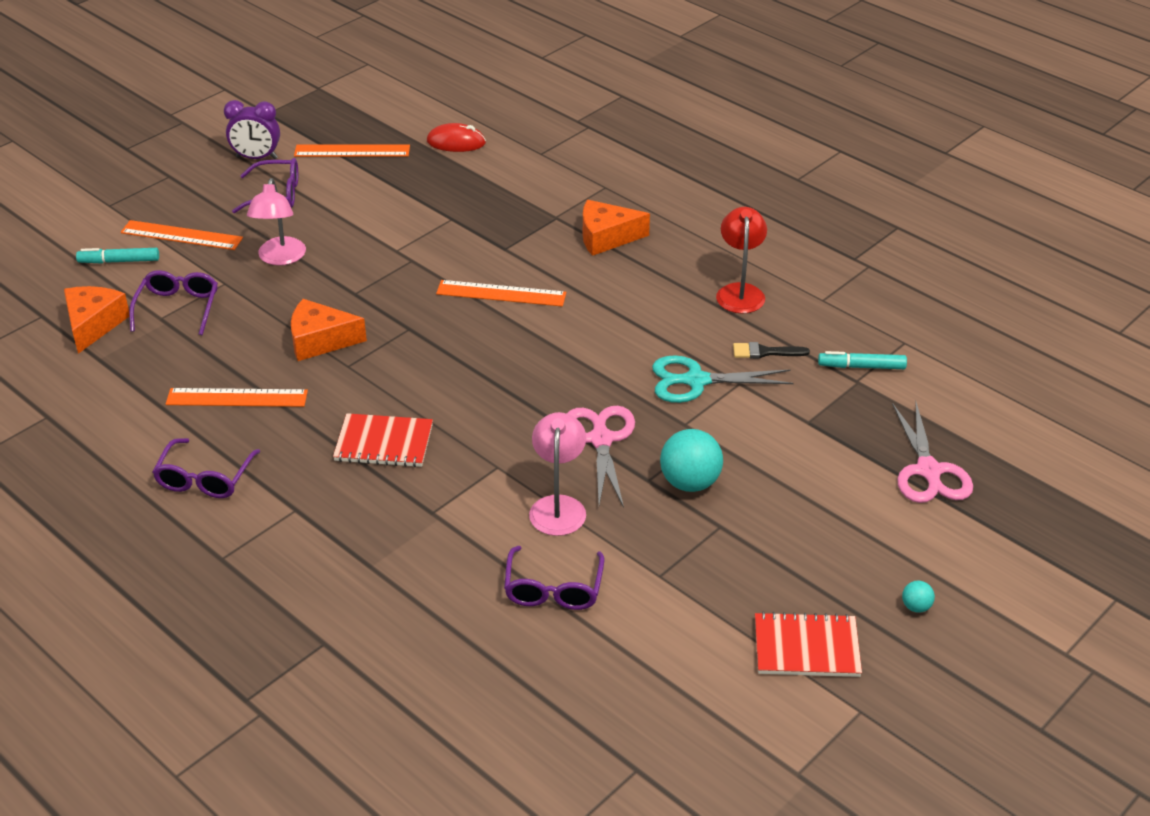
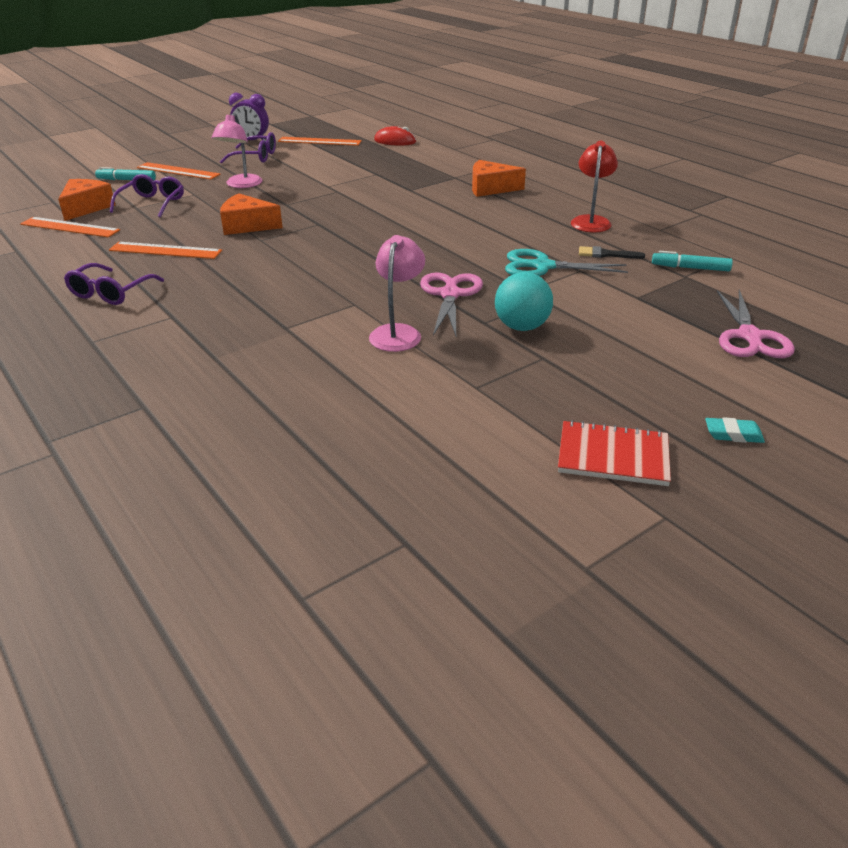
camera: 10 degrees right, 5 degrees down
(384, 443) = (266, 283): red notebook -> none
(501, 293) = (398, 211): orange ruler -> orange ruler (69, 227)
(553, 588) = (372, 387): purple glasses -> none
(916, 607) = (733, 434): turquoise ball -> turquoise eraser

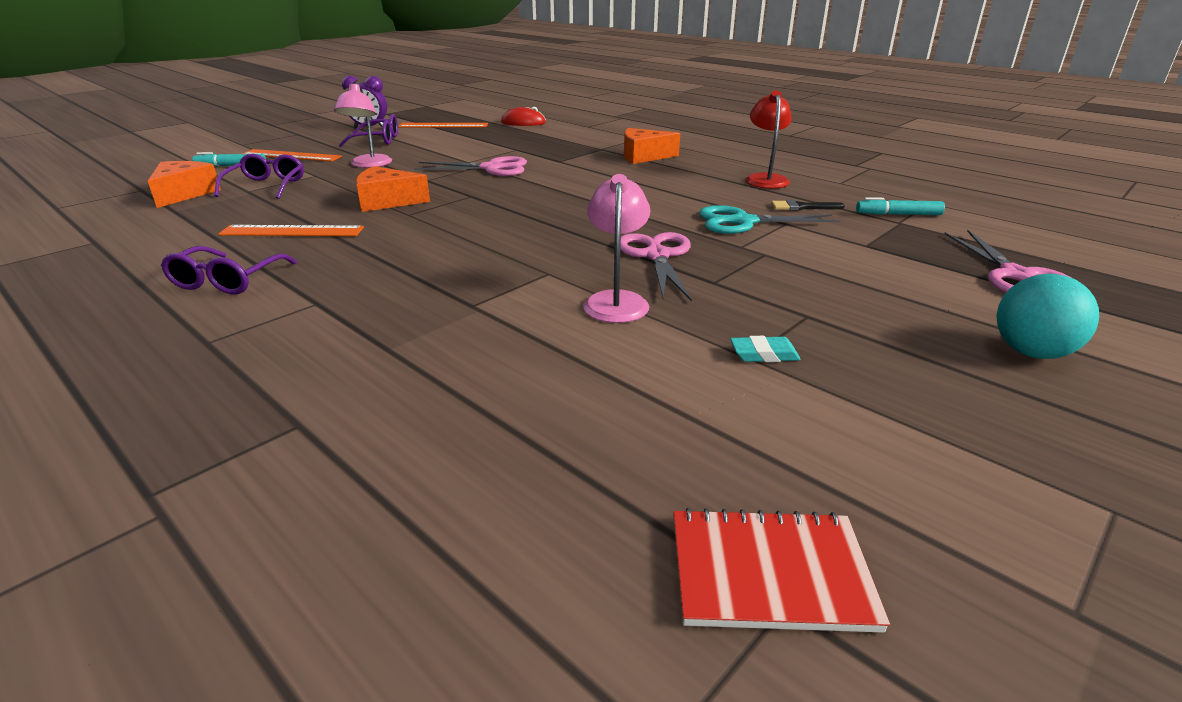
camera: 10 degrees left, 5 degrees down
(69, 227) = (164, 214): orange ruler -> none
(347, 195) = (492, 168): none -> pink scissors
(521, 327) = (760, 284): turquoise ball -> turquoise ball (1031, 352)
(613, 456) = (979, 429): red notebook -> red notebook (769, 572)
(733, 434) = (1097, 386): turquoise eraser -> turquoise eraser (764, 354)

